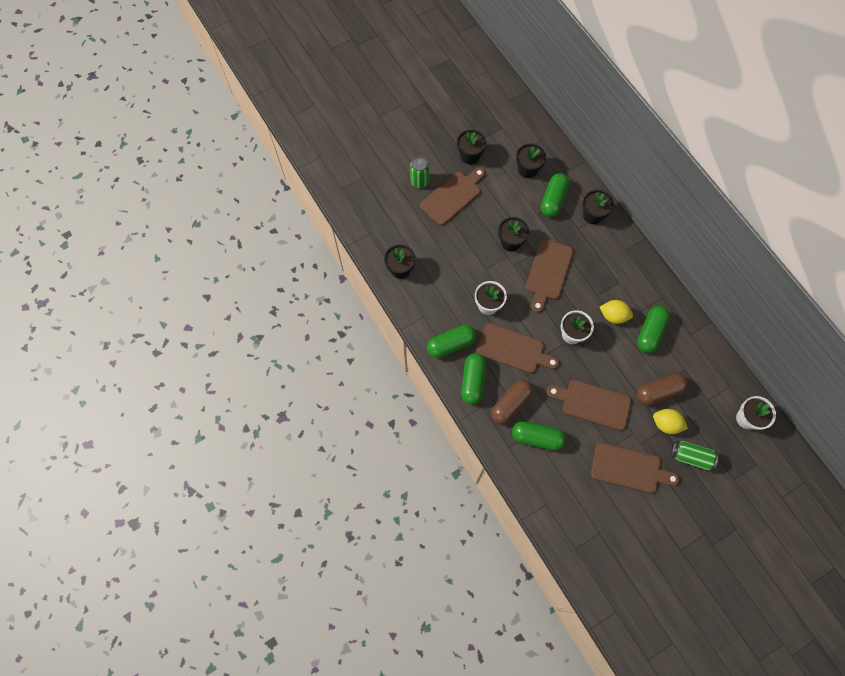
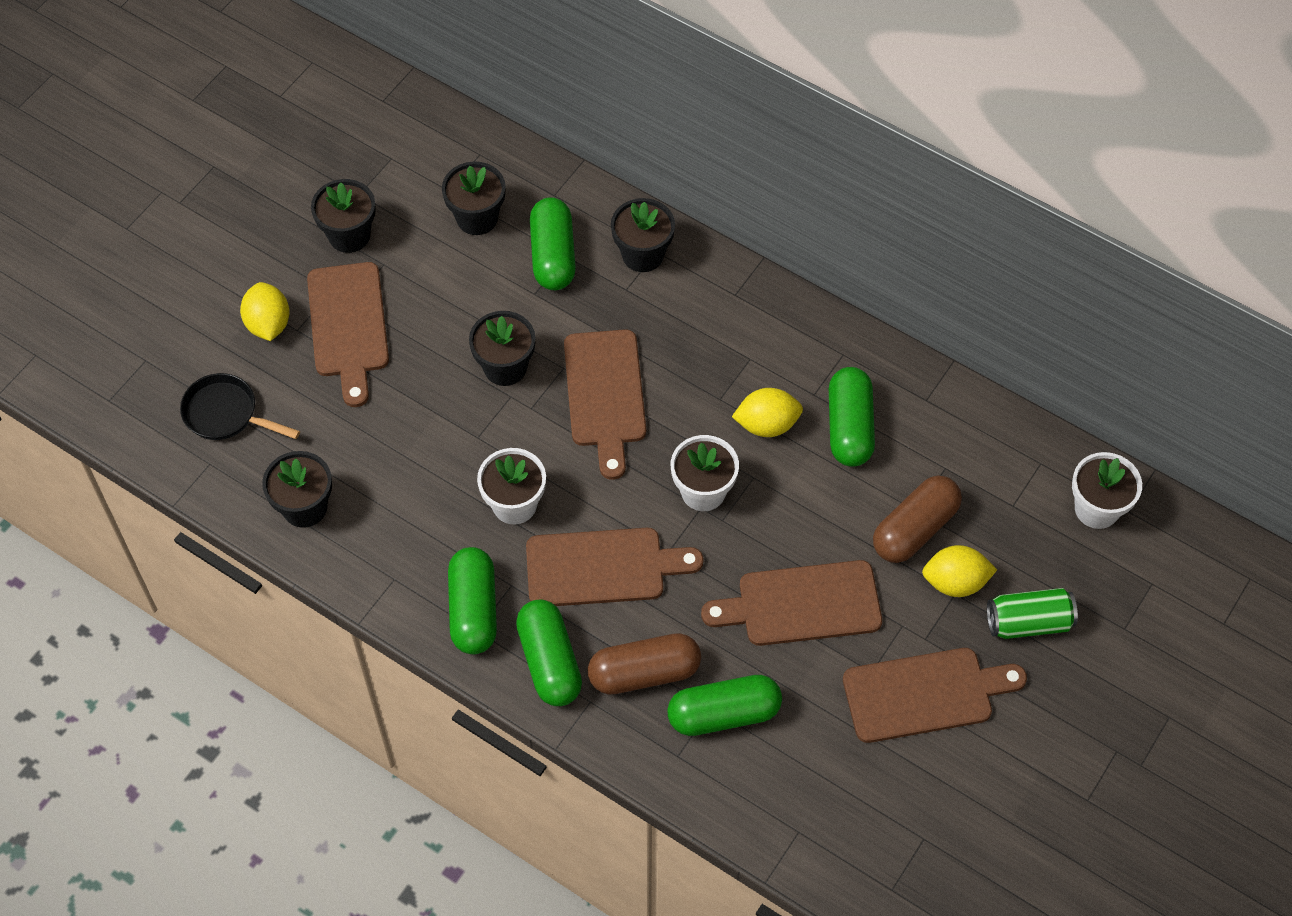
camera: 25 degrees left, 10 degrees down
(385, 214) = (226, 414): none -> black pan
(419, 182) = (268, 324): green can -> yellow lemon
(451, 344) = (473, 610): green capsule -> green capsule turned 45 degrees counterclockwise
(452, 196) = (349, 326): brown cutting board -> brown cutting board turned 150 degrees clockwise
(511, 404) = (644, 673): brown capsule -> brown capsule turned 60 degrees clockwise

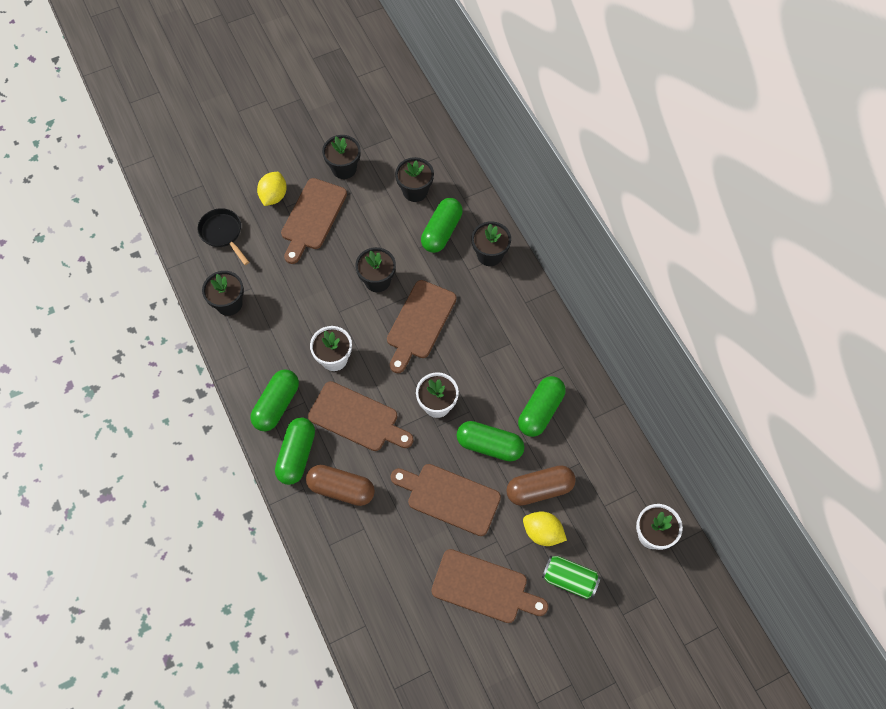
camera: 30 degrees right, 5 degrees up
(724, 714) = (368, 536): green capsule -> green capsule (489, 445)
(767, 424) = (496, 385): yellow lemon -> none

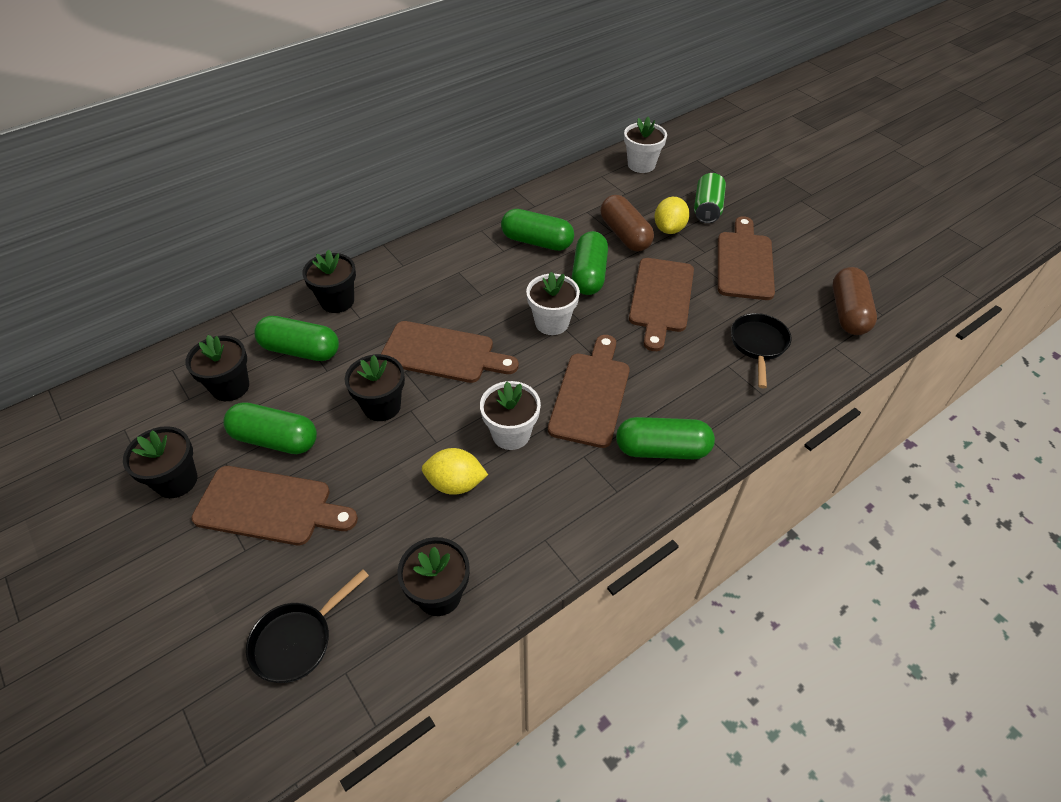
camera: 100 degrees left, 15 degrees down
(274, 196) = (221, 573): yellow lemon -> yellow lemon (455, 483)
(277, 405) = (597, 488): green capsule -> green capsule (275, 439)
(341, 489) = (689, 394): brown capsule -> brown capsule (848, 312)
(380, 561) = (758, 345): none -> black pan

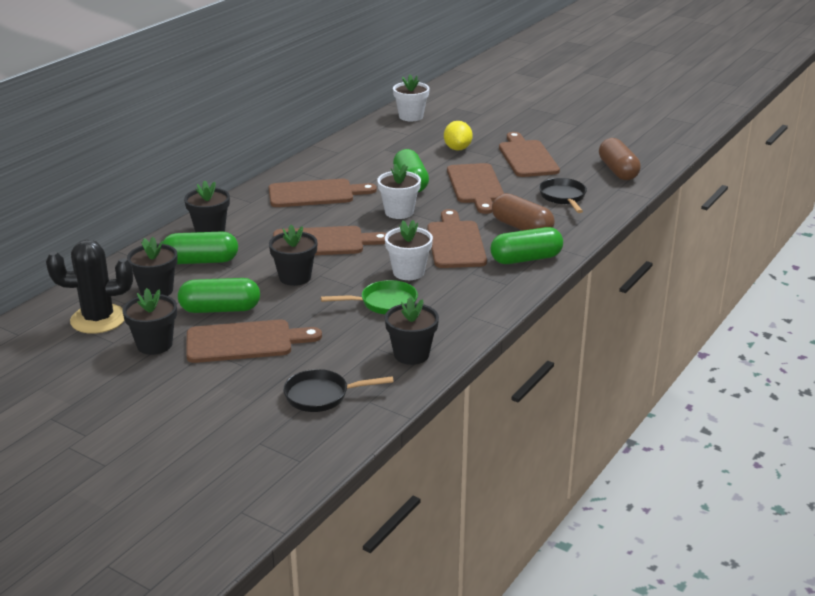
camera: 20 degrees left, 20 degrees down
(148, 418) = (98, 319): none -> black cactus
(297, 640) = (322, 396): black pan -> black pan turned 60 degrees clockwise
(455, 483) = (384, 303): yellow lemon -> green pan
(476, 268) = (315, 194): none -> brown cutting board
(537, 242) = (355, 172): green capsule -> none
(625, 235) = (424, 157): brown capsule -> brown capsule (522, 227)
(707, 209) = (480, 133): green can -> none

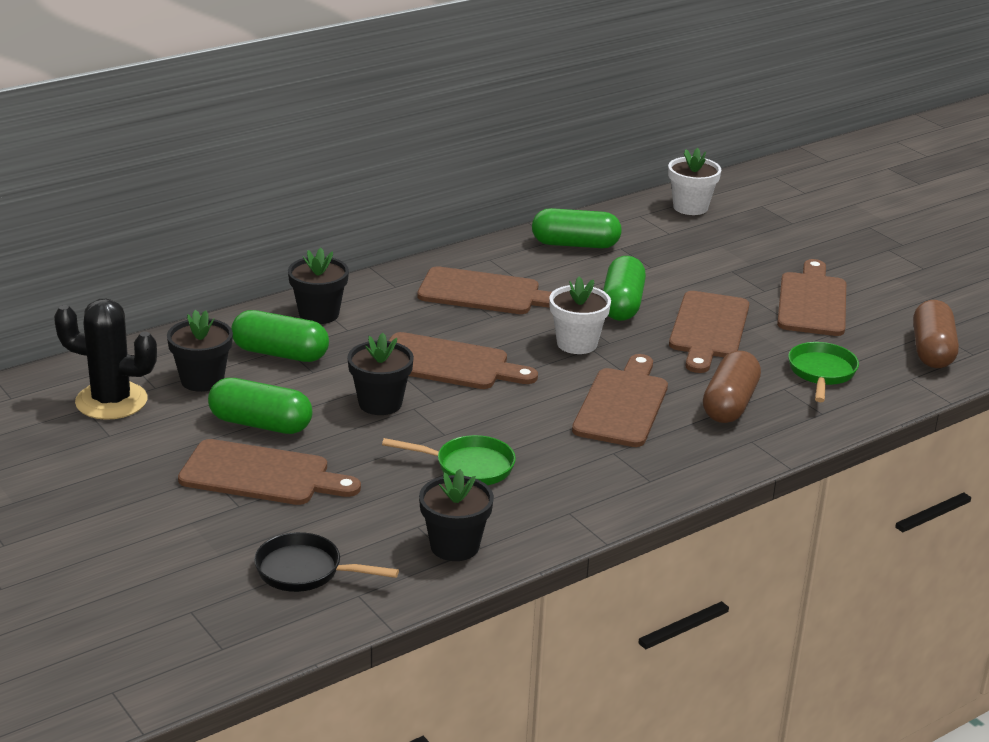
camera: 20 degrees right, 0 degrees up
(154, 345) = (153, 451): black flower pot -> none
(408, 272) = (530, 432): white flower pot -> none
(457, 148) = (722, 268): yellow lemon -> none
(522, 227) = (729, 404): brown capsule -> brown capsule turned 45 degrees clockwise
(526, 259) = (702, 451): green capsule -> green capsule (575, 244)
(563, 197) = (821, 373): black pan -> green pan

